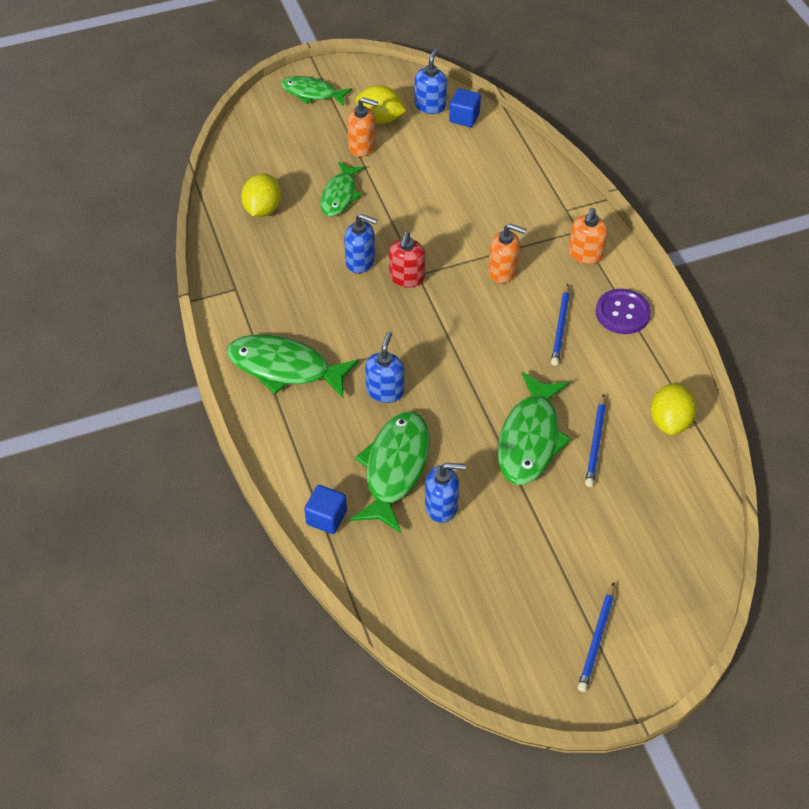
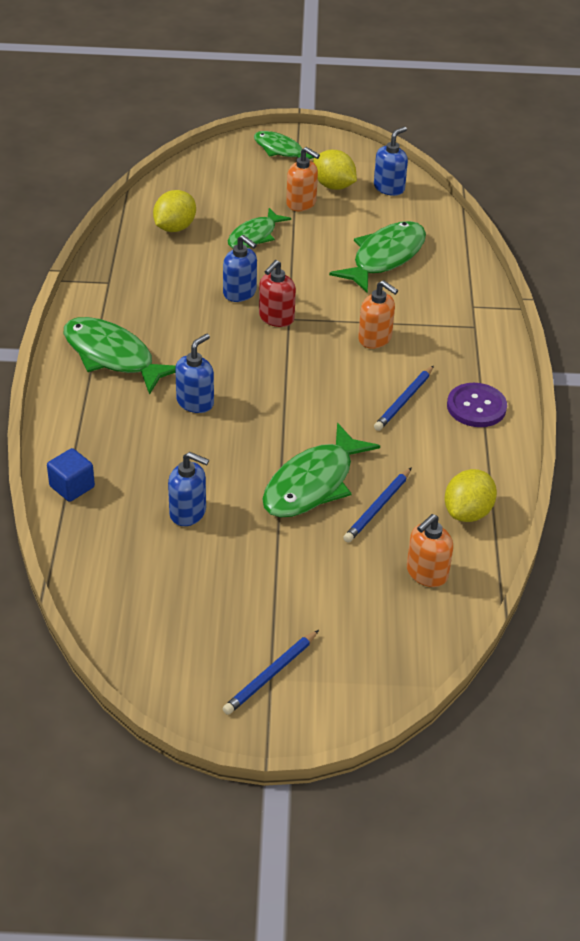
camera: 20 degrees right, 10 degrees down
(395, 468) = (163, 467): green fish -> green fish (385, 257)
(464, 117) = (417, 205): blue cube -> none
(585, 254) = (468, 348): orange soap dispenser -> orange soap dispenser (426, 573)

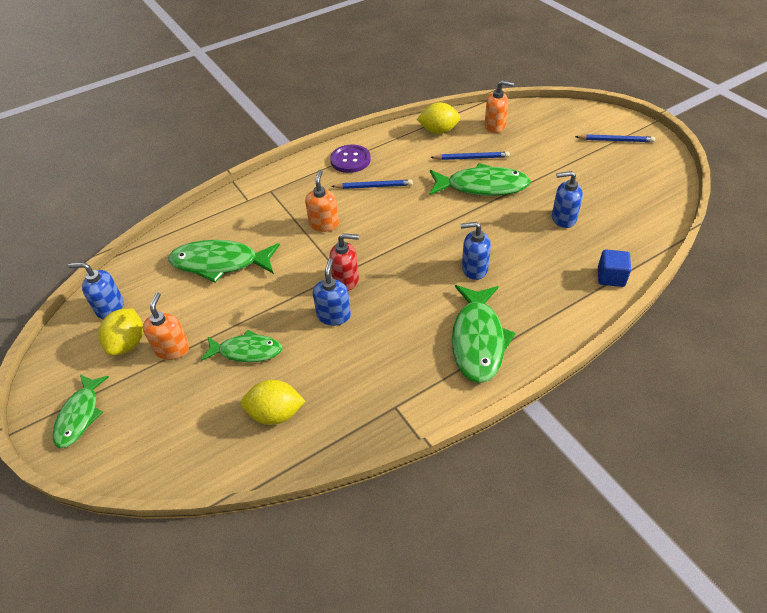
camera: 120 degrees left, 5 degrees up
(188, 512) = (563, 218): blue soap dispenser -> blue soap dispenser turned 75 degrees counterclockwise

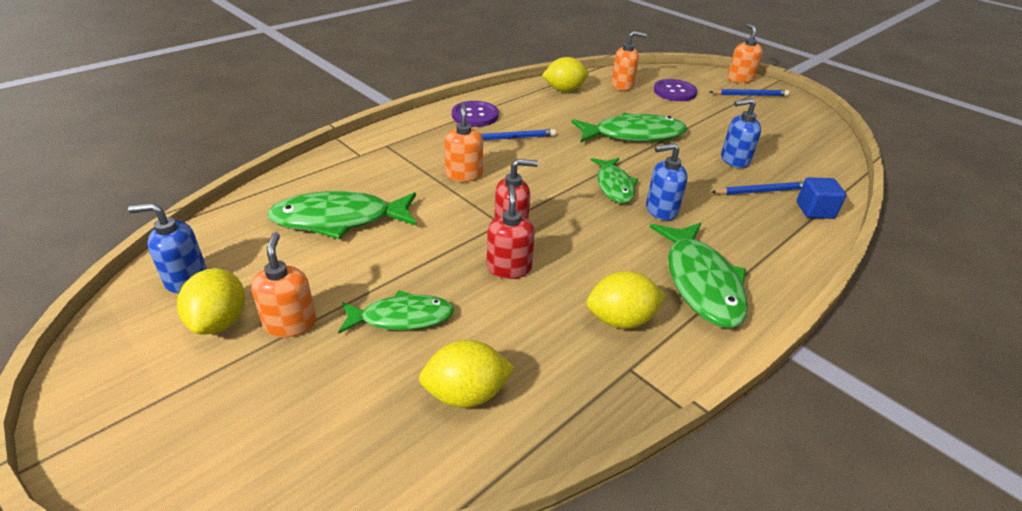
camera: 15 degrees left, 10 degrees down
(80, 415) = (149, 428): green fish -> green fish (614, 186)
(334, 315) = (509, 268): blue soap dispenser -> red soap dispenser
(402, 367) = (621, 320): none -> yellow lemon
(471, 158) = (610, 111): blue pencil -> blue pencil (761, 191)
(542, 135) = (674, 92): none -> purple button
(615, 119) = (740, 79): none -> orange soap dispenser

